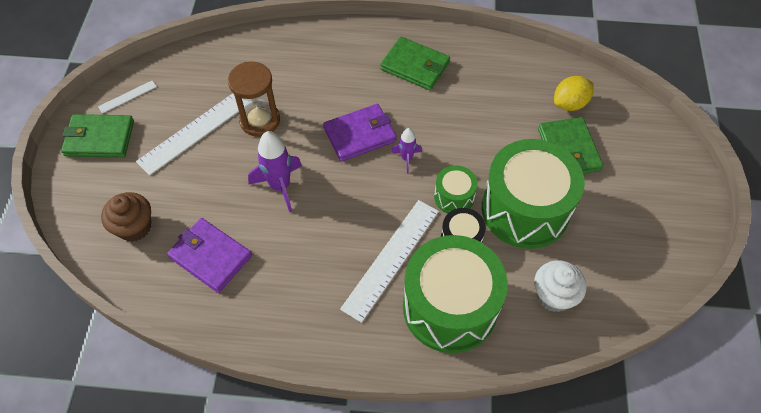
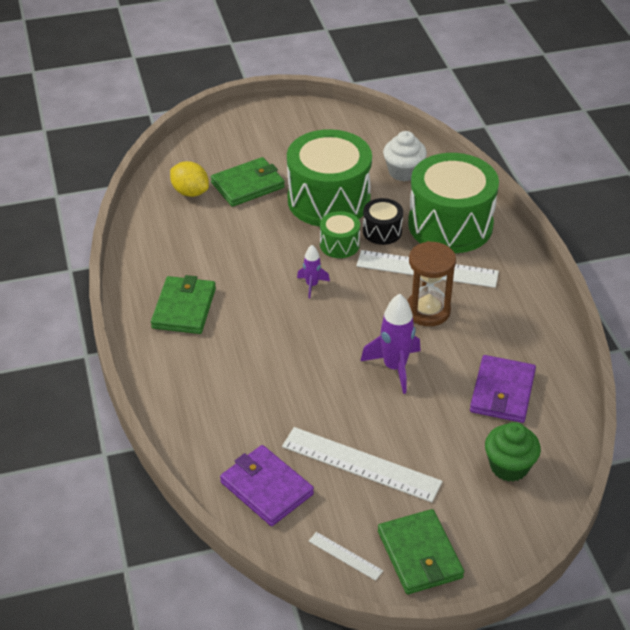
camera: 110 degrees left, 15 degrees down
(134, 227) = (509, 466): brown cupcake -> green cupcake
(260, 120) = (320, 413): brown hourglass -> brown hourglass (427, 311)
(360, 135) = (299, 326): purple wallet -> purple wallet (266, 488)

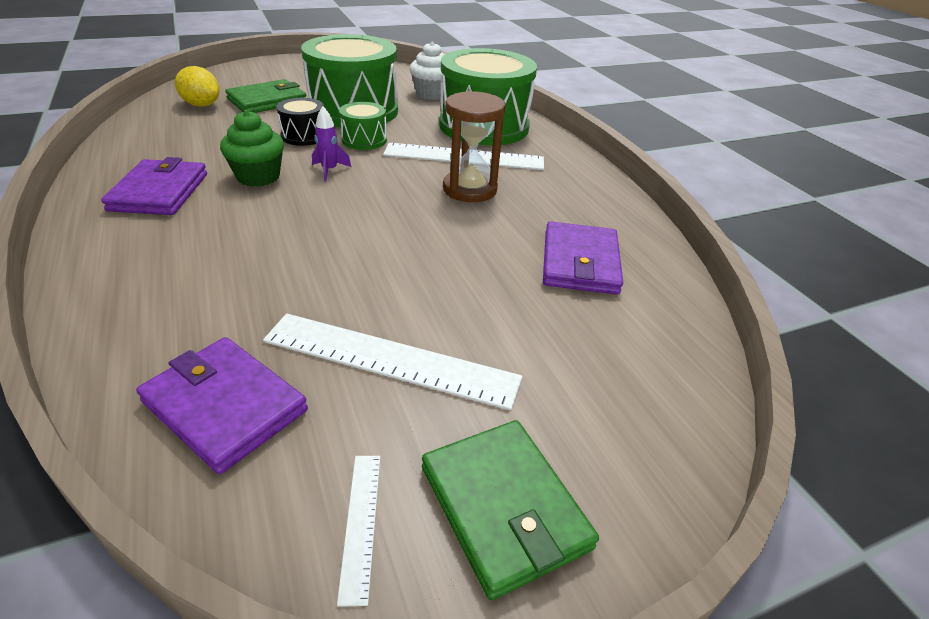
camera: 10 degrees left, 5 degrees down
(184, 308) = (160, 192): green wallet -> purple wallet
(345, 556) = (360, 523): white ruler -> white ruler turned 60 degrees clockwise
(382, 231) = (411, 131): black drum -> black drum (304, 136)
(395, 367) = (434, 242): purple rocket -> none
(509, 466) = (617, 350): green cupcake -> green cupcake (258, 177)

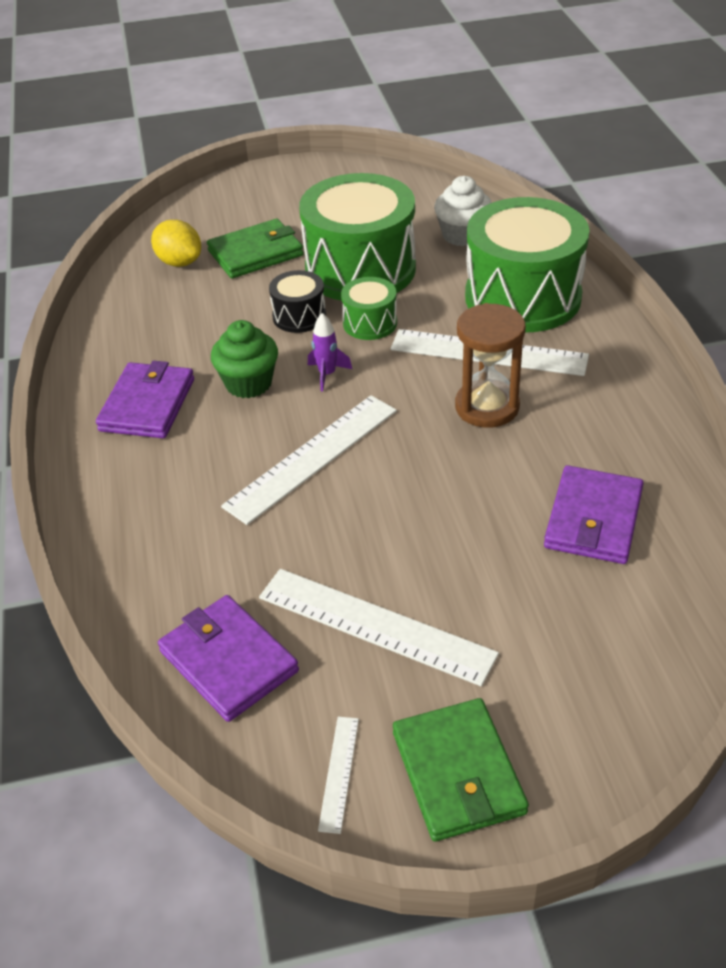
camera: 15 degrees right, 5 degrees up
(318, 226) = (312, 457): none -> white ruler

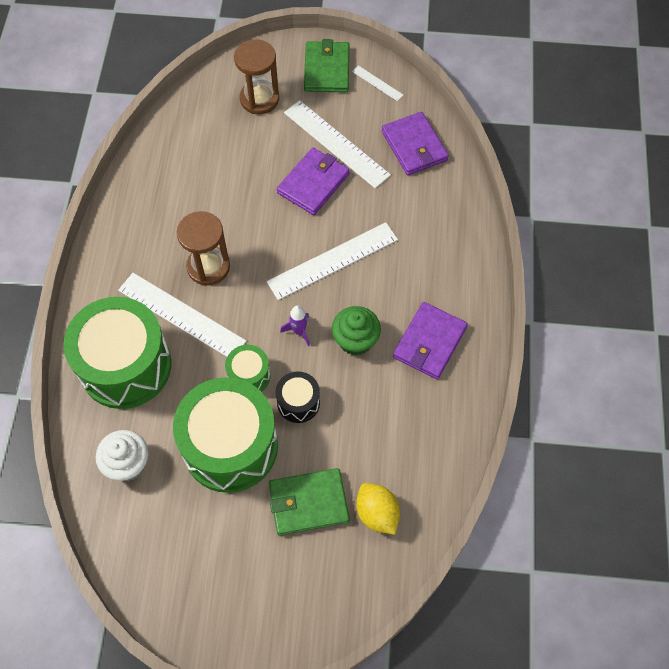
camera: 165 degrees left, 20 degrees up
(338, 773) = (377, 83): white ruler -> white ruler turned 75 degrees counterclockwise
(559, 667) = (259, 99): none -> brown hourglass
(593, 519) = (195, 169): purple wallet -> purple wallet (313, 183)

